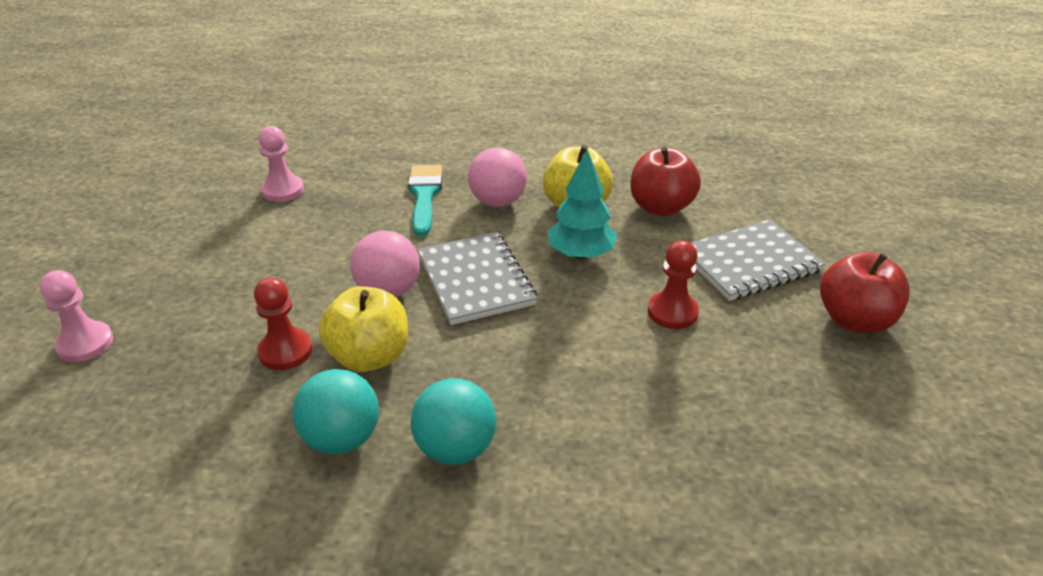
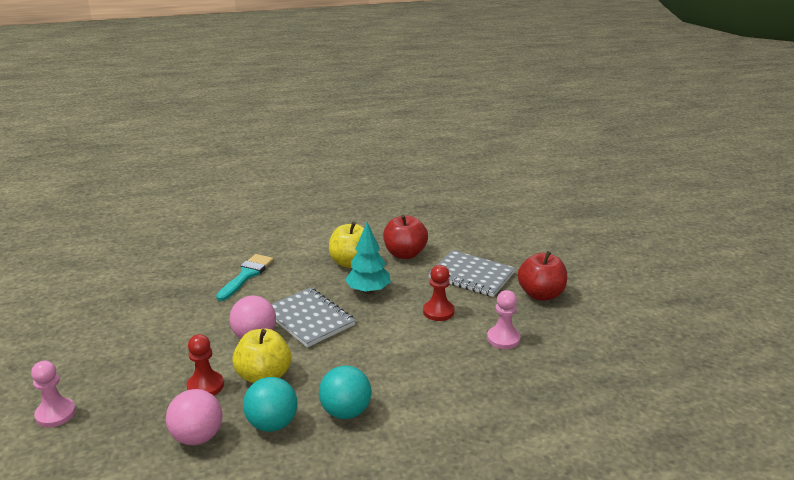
camera: 20 degrees left, 10 degrees down
(283, 190) = (141, 290): pink pawn -> pink pawn (503, 339)
(424, 195) = (246, 275): turquoise brush -> turquoise brush turned 45 degrees clockwise
(497, 202) = (299, 270): pink ball -> pink ball (197, 437)
(750, 263) = (471, 275): grey notebook -> grey notebook turned 75 degrees clockwise

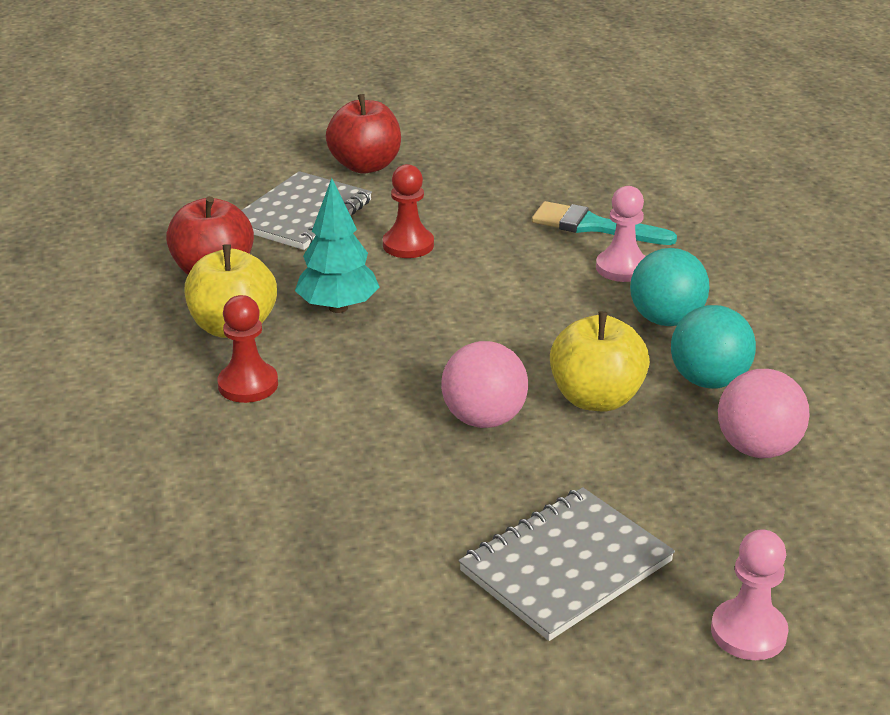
camera: 90 degrees left, 5 degrees up
(205, 386) = (632, 458): red pawn -> red pawn (248, 385)
(246, 275) = (258, 452): turquoise brush -> turquoise brush (593, 226)
(309, 319) = (426, 364): grey notebook -> grey notebook (566, 566)
(503, 339) = (480, 199): pink pawn -> pink pawn (622, 268)

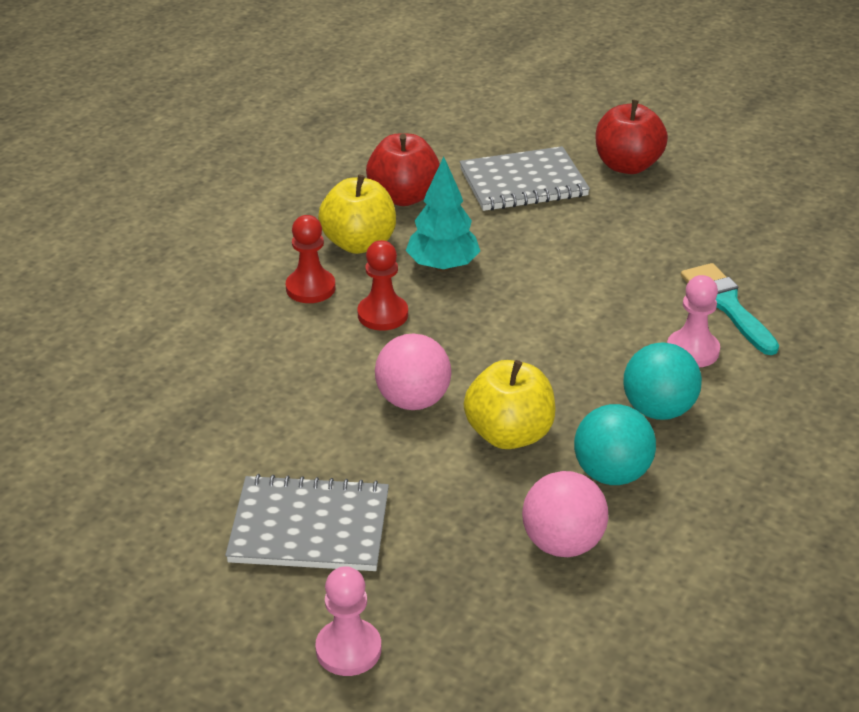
camera: 45 degrees right, 5 degrees up
(408, 245) = (561, 245): red pawn -> red pawn (382, 314)

